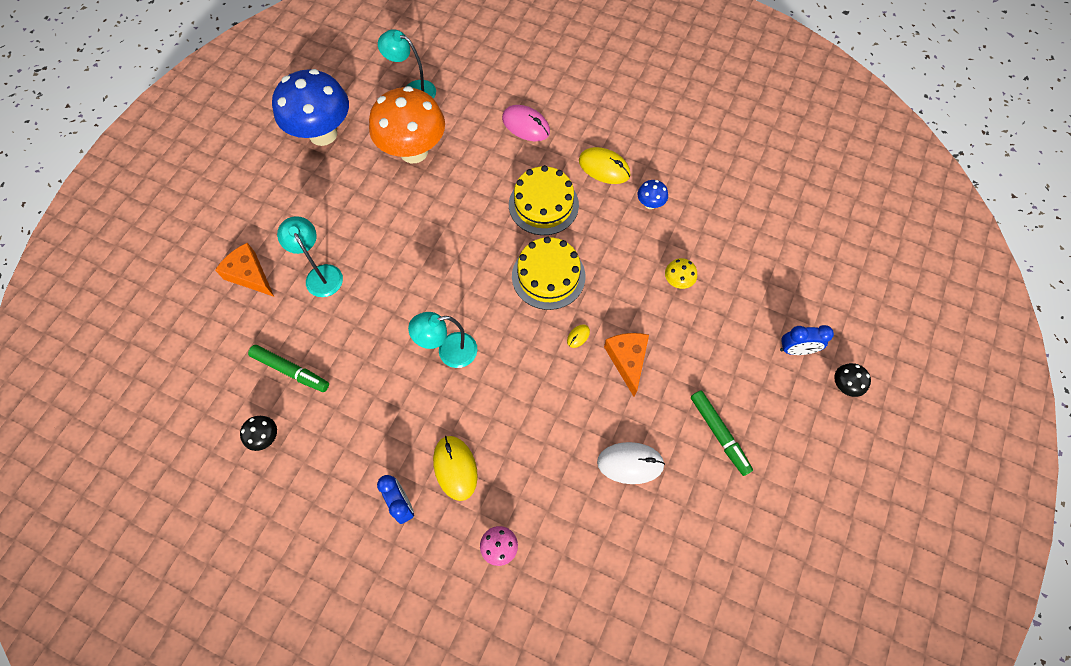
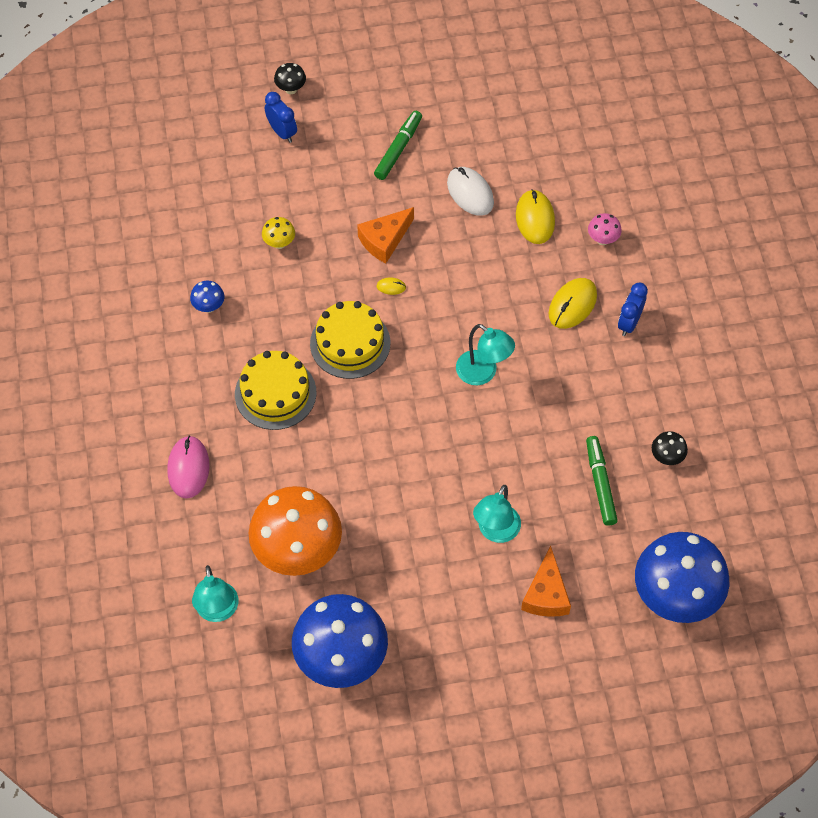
camera: 125 degrees left, 5 degrees down
(166, 357) = (675, 597): none -> blue mushroom
(604, 168) = (193, 367): yellow mouse -> yellow mouse (535, 218)

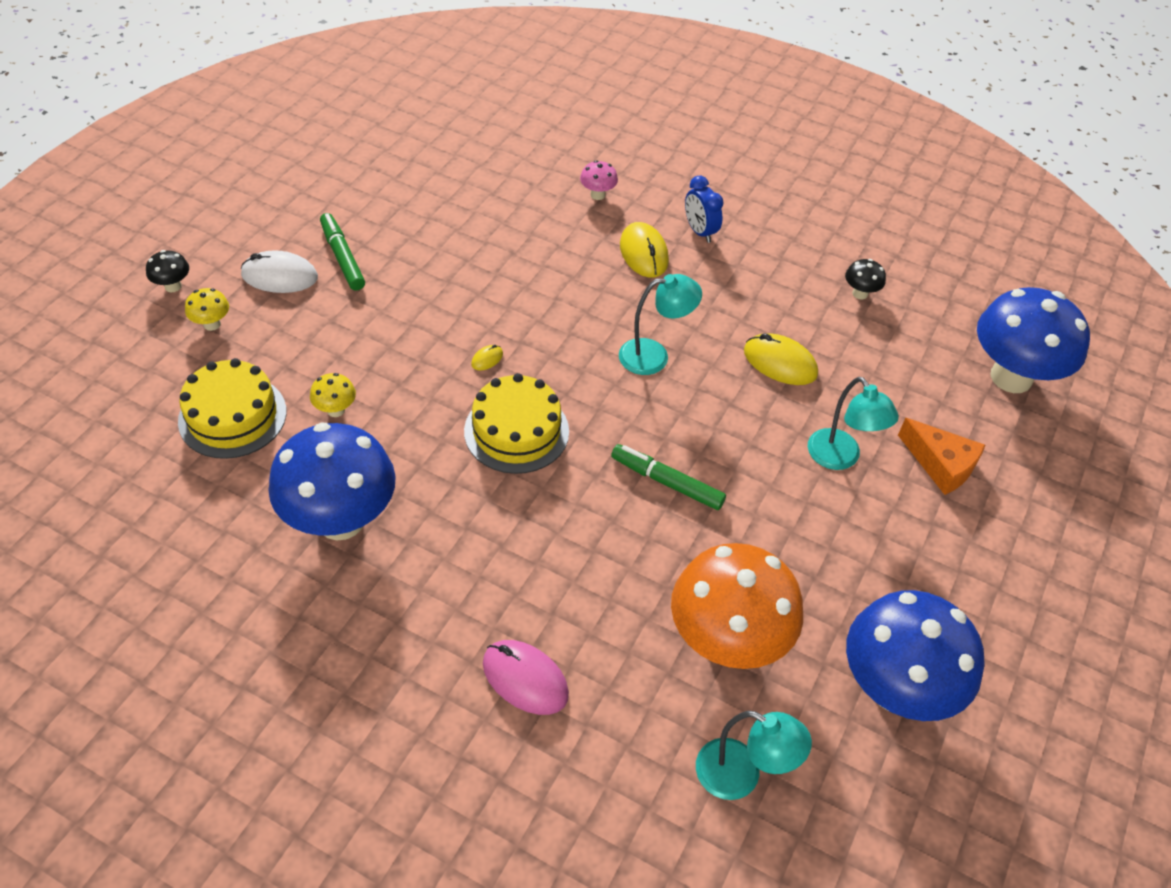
camera: 55 degrees left, 10 degrees down
(209, 306) = (341, 520): blue mushroom -> blue mushroom, size x2.48
(275, 393) = (511, 532): yellow cake -> yellow cake (232, 416)
(282, 132) = (212, 324): blue clock -> yellow mushroom
(384, 240) = (429, 330): orange cheese -> none
(470, 193) = (450, 242): white mouse -> white mouse (279, 276)
(535, 218) = (527, 220): yellow mouse -> yellow mouse (780, 363)
(600, 483) = (850, 352): green marker -> green marker (667, 482)

